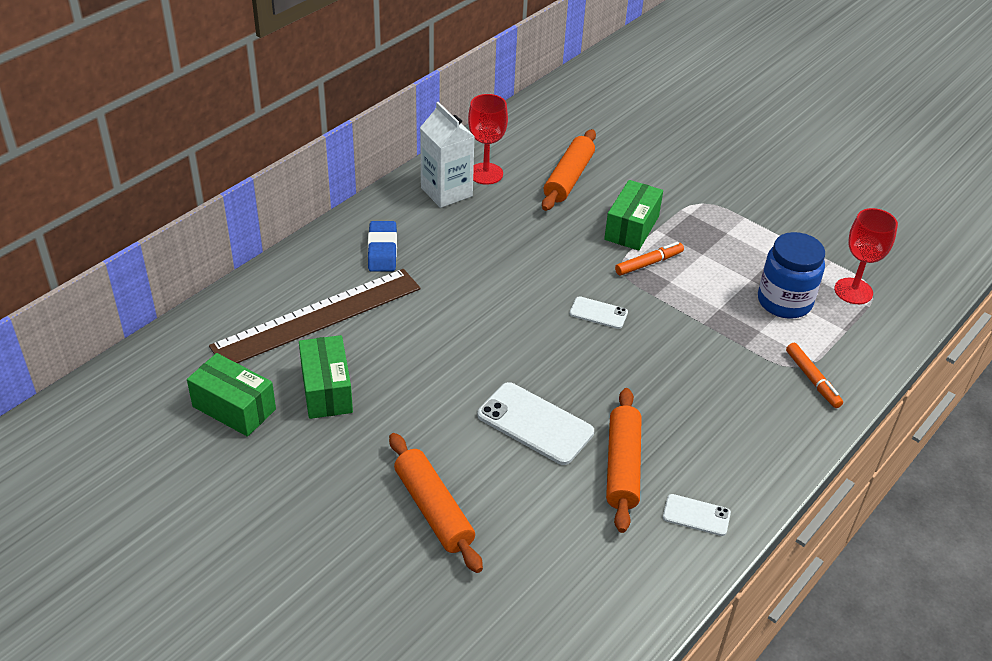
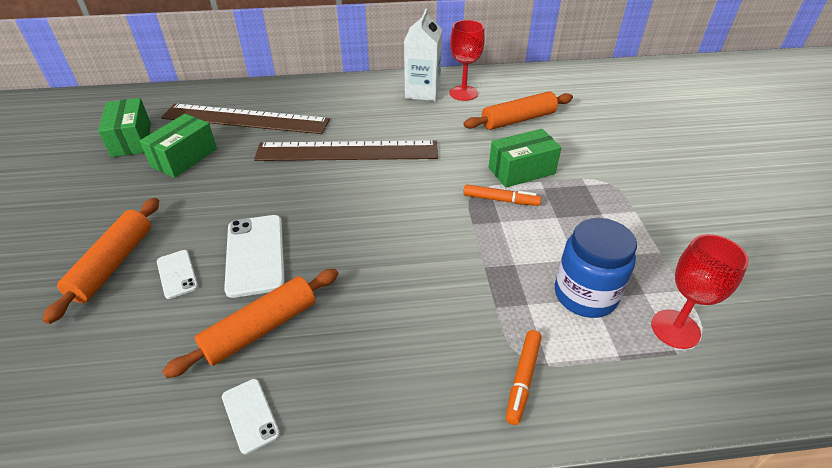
camera: 45 degrees right, 0 degrees up
(382, 250) = (335, 104): blue eraser -> none
(470, 292) = (347, 151): none -> brown ruler
(598, 313) = (411, 211): white phone -> white phone (177, 274)

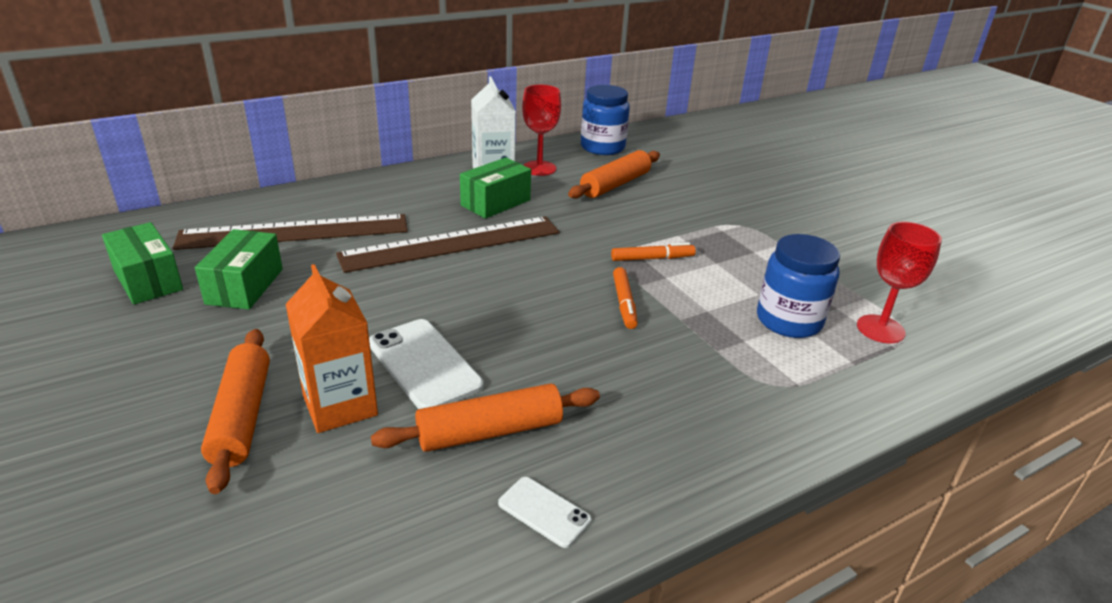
camera: 25 degrees left, 10 degrees down
(177, 274) = (340, 405): white phone -> orange carton
(261, 328) = (490, 431): orange rolling pin -> orange rolling pin turned 45 degrees clockwise
(521, 171) = (653, 229): green box -> green box (495, 203)
(522, 379) = (786, 402): orange marker -> orange marker (624, 303)
(532, 81) = (602, 147): none -> blue jar

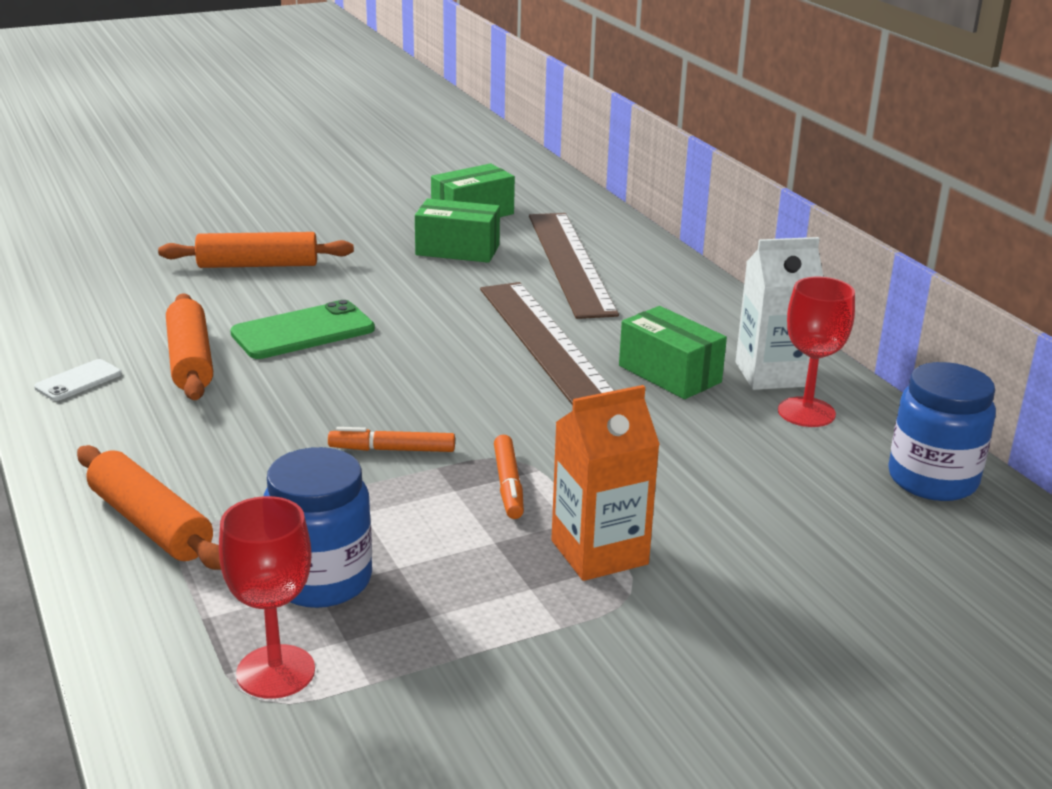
camera: 95 degrees right, 5 degrees down
(340, 405) = (256, 299): orange carton -> orange carton (599, 552)
(424, 364) = (303, 331): white phone -> green phone
(615, 184) = (765, 478): orange rolling pin -> orange rolling pin (150, 524)

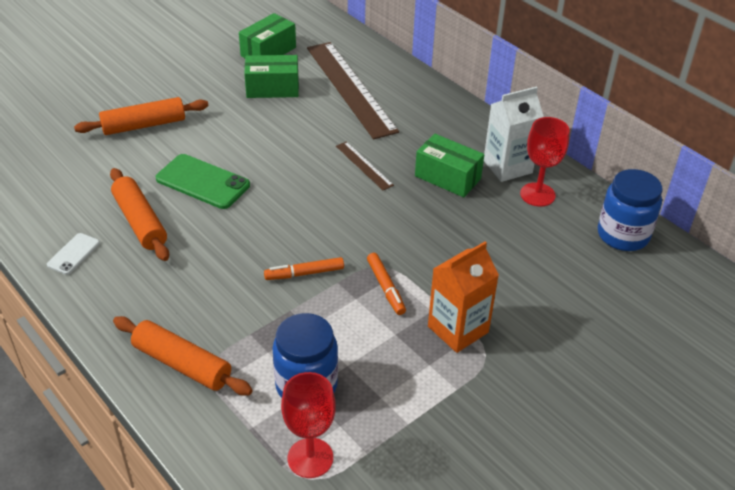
camera: 15 degrees left, 15 degrees up
(303, 331) = (203, 182): green phone -> green phone turned 75 degrees clockwise
(547, 344) = (364, 165): brown ruler -> brown ruler, size x0.45

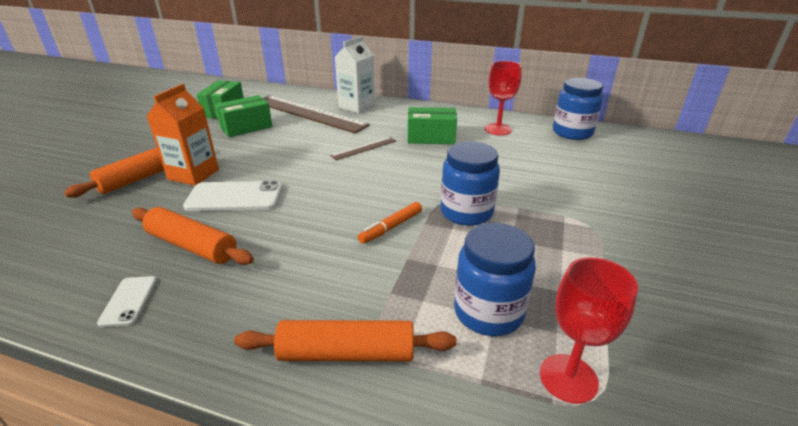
camera: 30 degrees left, 10 degrees down
(203, 182) = (235, 197): green phone -> white phone
(364, 165) = (364, 148): brown ruler -> brown ruler turned 60 degrees counterclockwise
(385, 288) = (466, 212): orange marker -> blue jar
(458, 329) = (550, 218): orange carton -> orange carton (193, 174)
(507, 166) = (462, 122): white carton -> white carton (357, 106)

